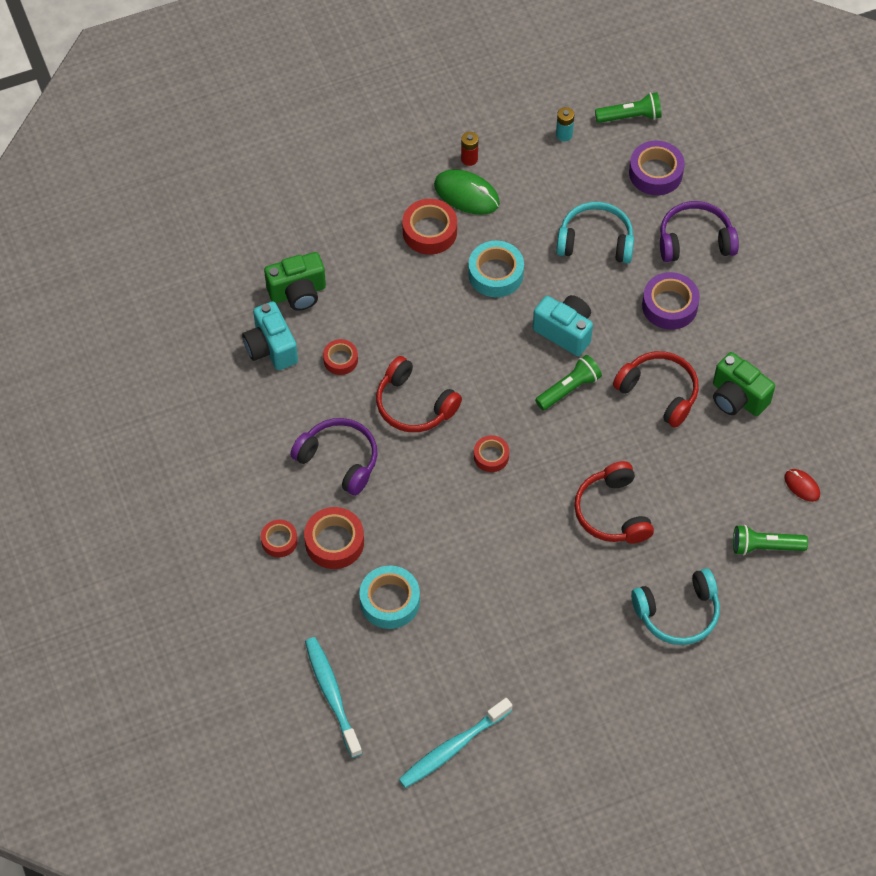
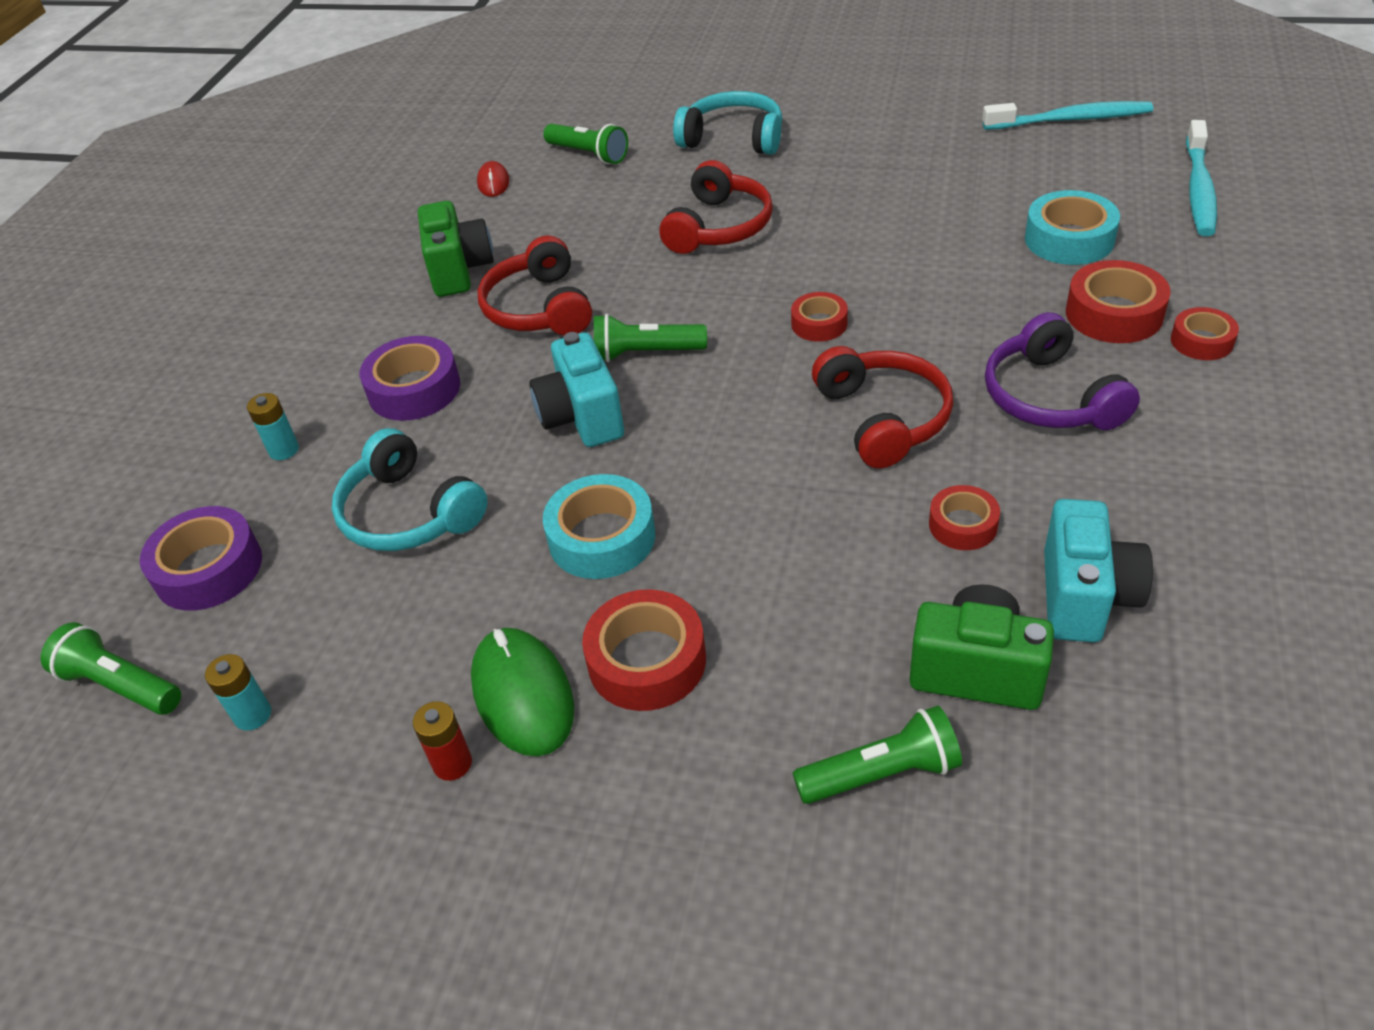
camera: 140 degrees left, 15 degrees down
(310, 235) = (881, 774): none -> green flashlight
(695, 240) = (284, 450): purple headphones -> turquoise battery

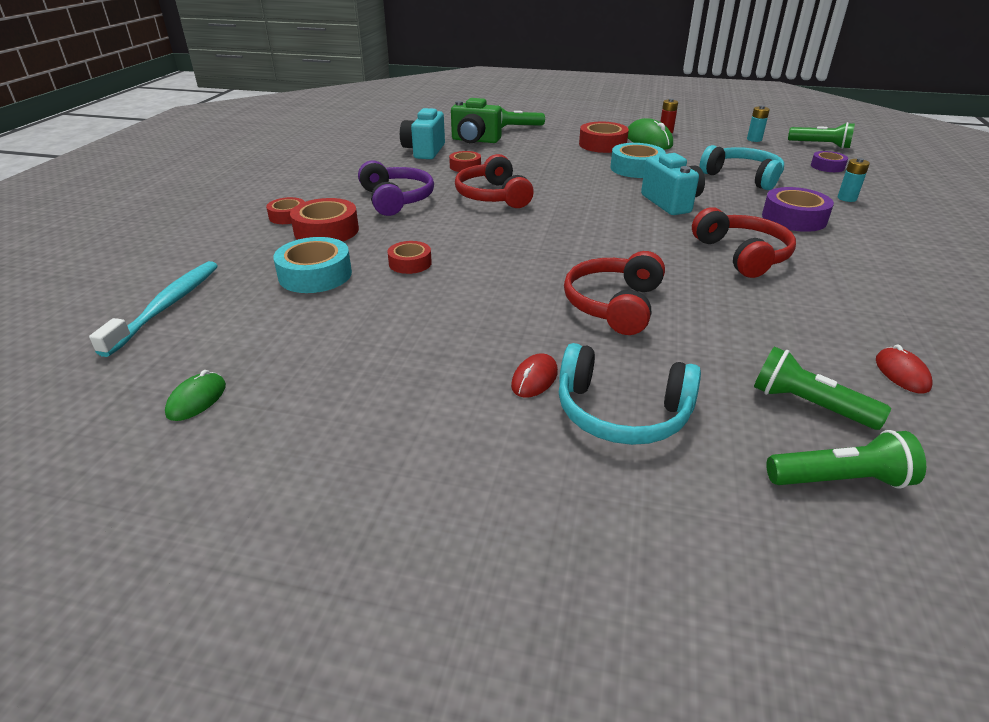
camera: 175 degrees right, 10 degrees down
(208, 569) = (827, 166): purple tape -> purple tape, size x0.61
(459, 271) = (840, 284): green camera -> none
(646, 353) = (644, 227): green flashlight -> green flashlight (840, 480)
(800, 155) = (534, 379): none -> red mouse
(819, 324) = (525, 235): red tape -> red tape (410, 263)
(1070, 120) = (197, 400): turquoise toothbrush -> green mouse

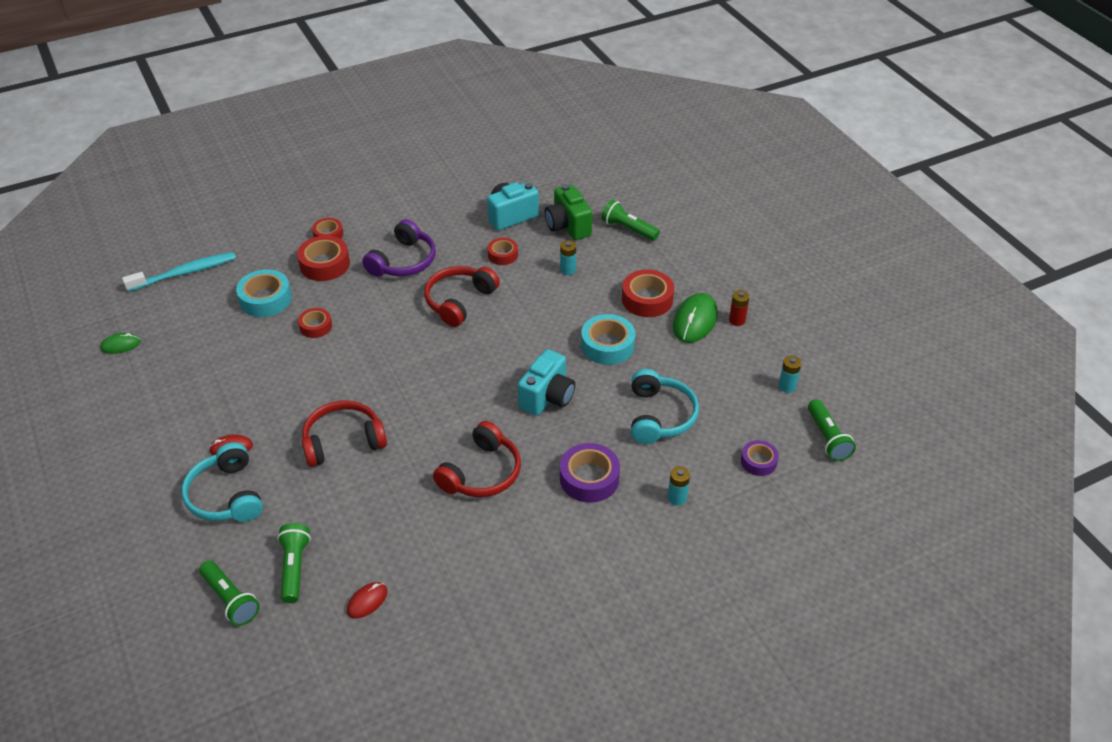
camera: 50 degrees right, 10 degrees up
(525, 154) = (568, 270): none -> turquoise battery

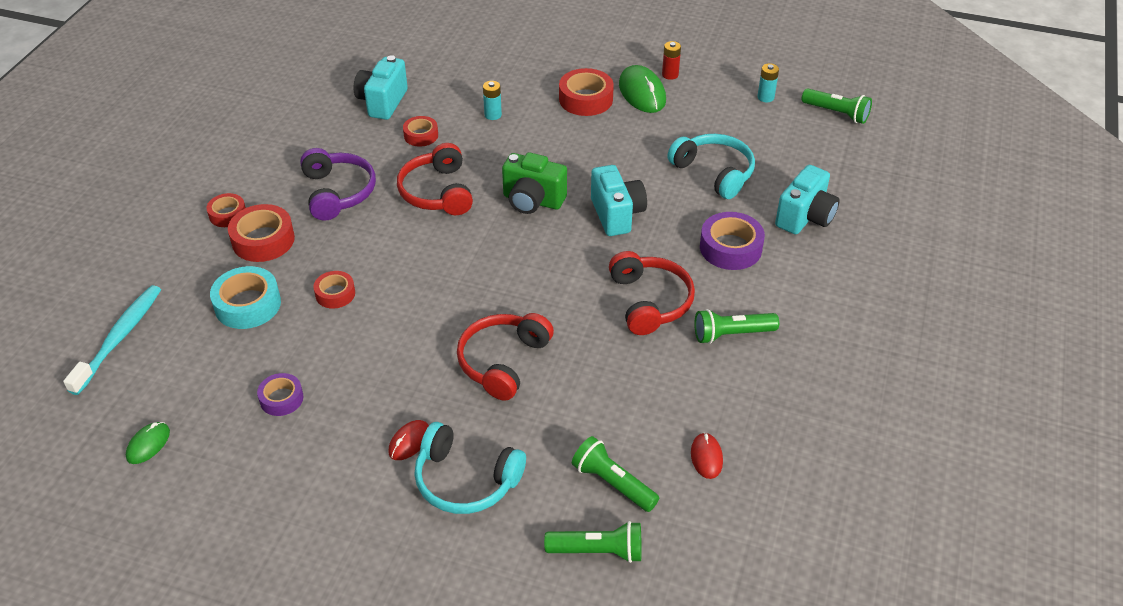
camera: 45 degrees left, 0 degrees up
(568, 226) = (443, 83): green camera -> green camera (532, 201)
(607, 345) = (605, 149): turquoise tape -> none
(628, 229) = (496, 58): green flashlight -> green flashlight (731, 334)
(677, 498) = (805, 217): turquoise battery -> turquoise camera
(758, 461) = (819, 157): purple tape -> purple tape (281, 399)

